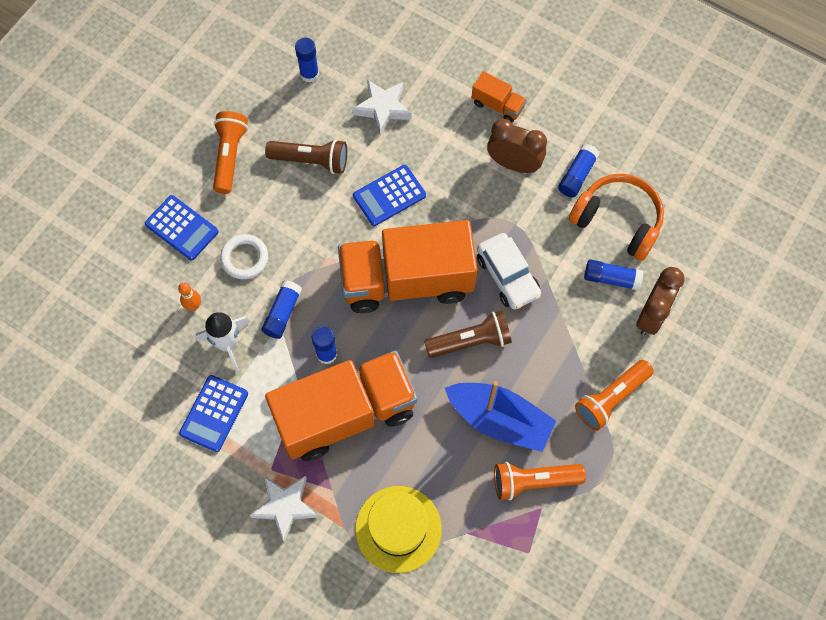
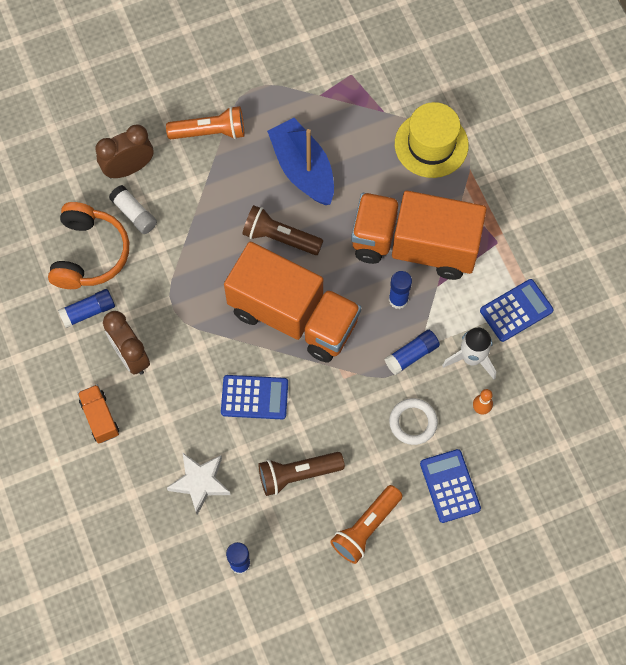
camera: 145 degrees left, 0 degrees up
(285, 506) = (503, 210): white star -> none
(311, 160) = (297, 475): brown flashlight -> brown flashlight turned 60 degrees counterclockwise
(507, 276) = (212, 268): white car -> none
(533, 481) = (311, 114): orange flashlight -> none
(611, 278) = (134, 214): blue glue stick -> white glue stick
(617, 221) = (89, 254): orange headphones -> orange headphones turned 150 degrees counterclockwise

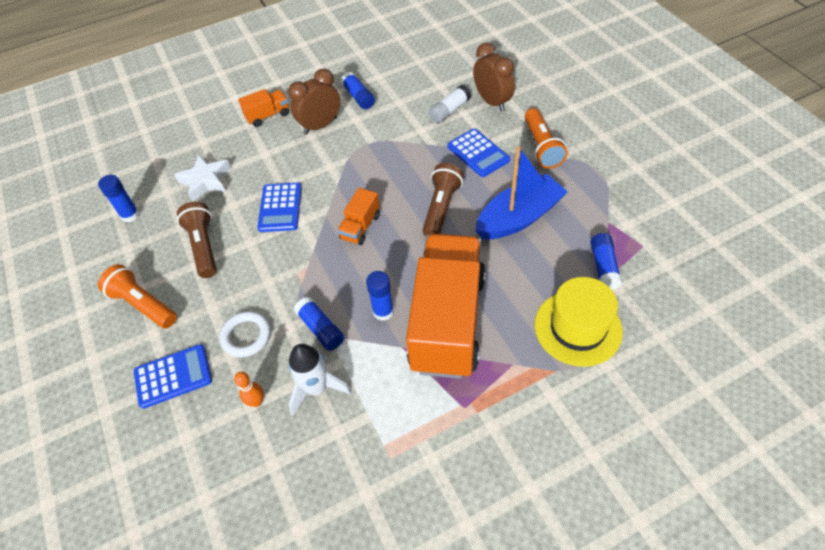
camera: 90 degrees right, 15 degrees down
(89, 254) = (409, 91): orange headphones -> none
(293, 316) = (360, 227): orange truck -> orange truck, size x0.42
(370, 111) = (603, 267): none -> blue glue stick
(516, 310) = (377, 434): blue calculator -> blue calculator (478, 153)

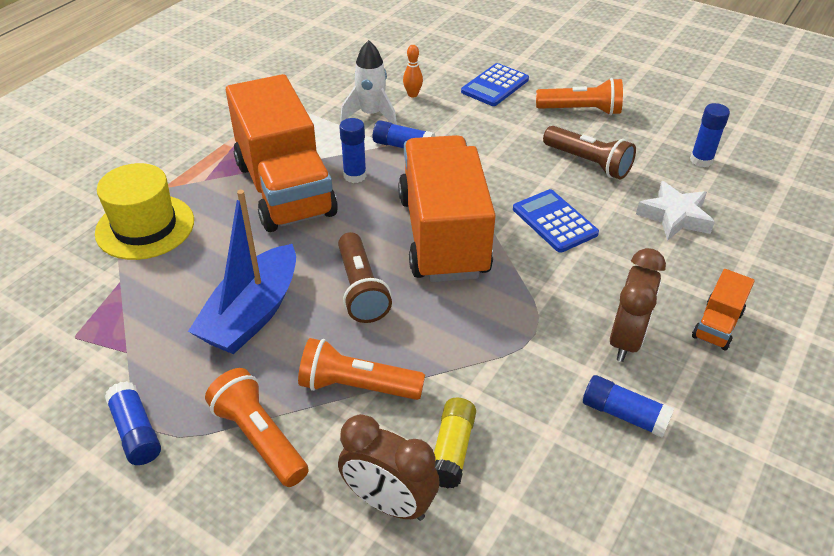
camera: 145 degrees right, 10 degrees down
(246, 336) = (465, 122): white ring -> none
(360, 227) = (442, 235): orange truck -> orange truck, size x2.37
(449, 110) = (452, 450): white glue stick -> yellow glue stick
(478, 153) = (357, 386): blue calculator -> orange flashlight
(603, 267) = (125, 293): blue glue stick -> blue glue stick (136, 432)

